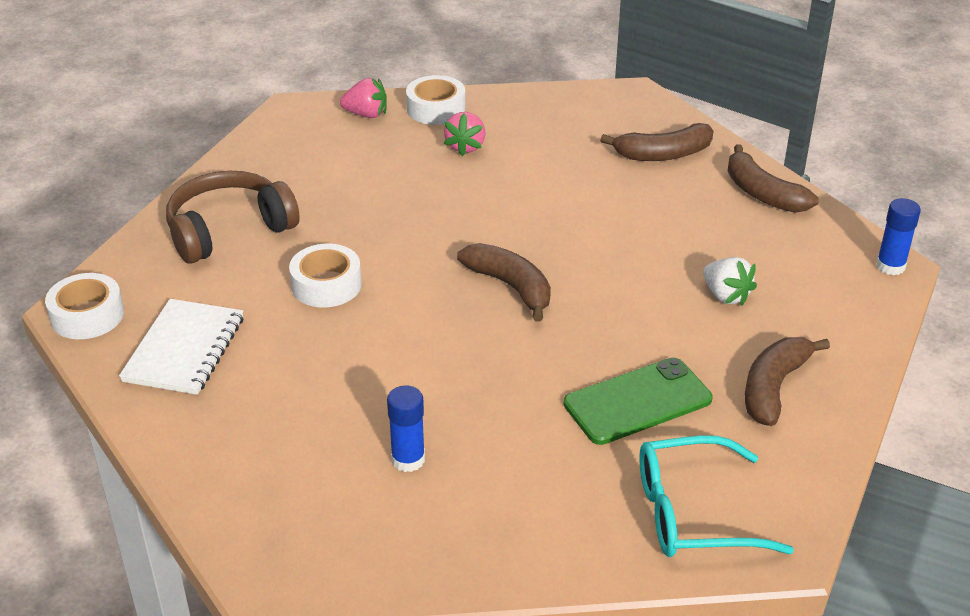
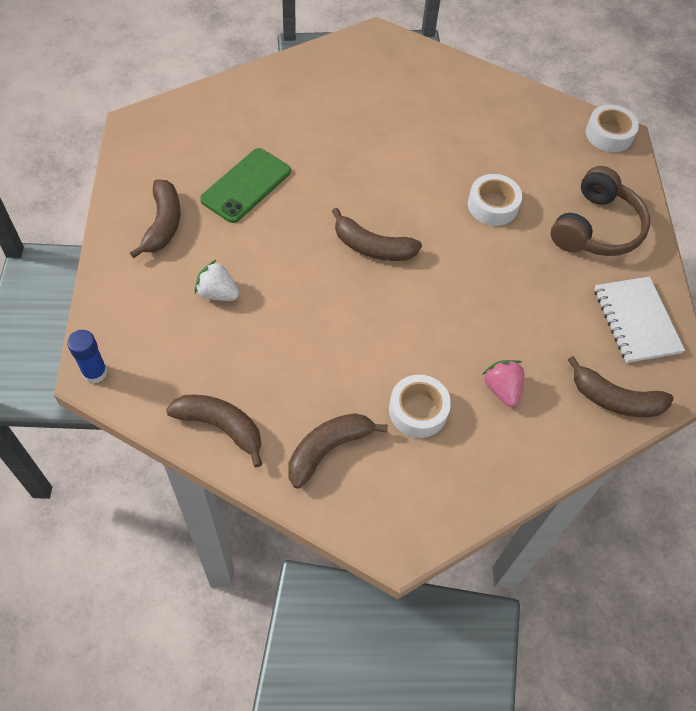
camera: 150 degrees right, 20 degrees up
(184, 349) = (532, 132): white notebook -> white notebook (636, 321)
(366, 114) = (615, 399): pink strawberry -> brown banana
(408, 459) = (356, 109): blue glue stick -> none
(436, 109) = (564, 434): white tape -> white tape (418, 410)
(692, 513) = (189, 128): turquoise glasses -> none

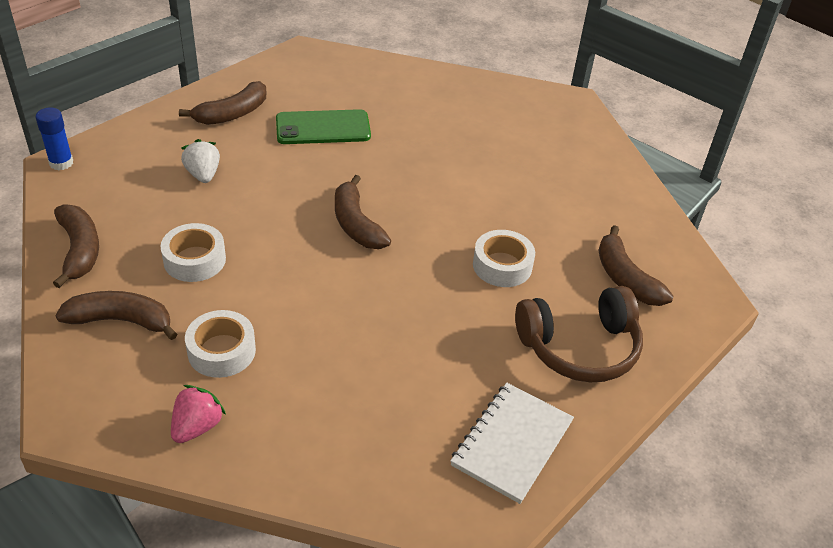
camera: 45 degrees right, 15 degrees down
(502, 389) = (309, 392): pink strawberry -> pink strawberry (197, 426)
(609, 134) = (701, 290): white tape -> white tape (194, 260)
(615, 399) = (397, 483): brown banana -> brown banana (625, 278)

